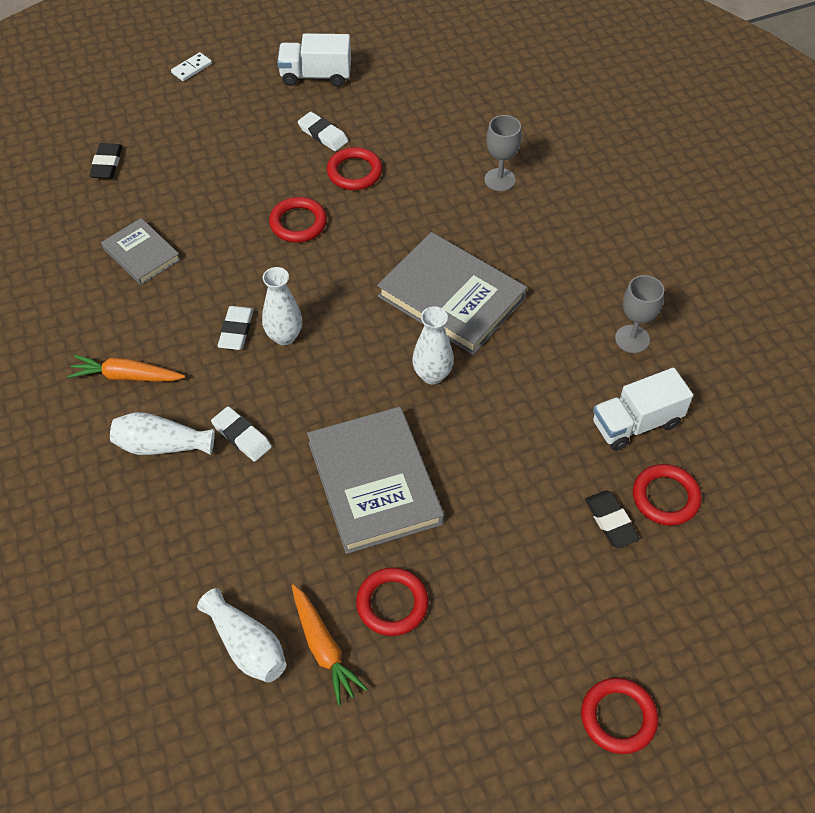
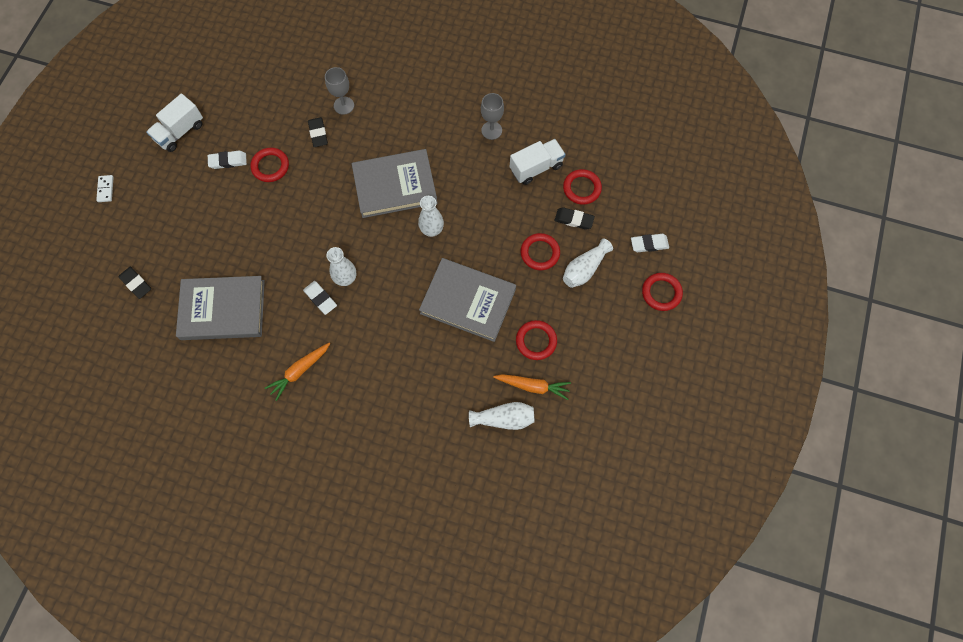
camera: 50 degrees left, 15 degrees up
(141, 254) = (223, 310): grey book -> grey book, size x1.78
(161, 445) = (359, 382): white vase -> white vase (584, 269)
(242, 436) = (388, 341): white eraser -> white eraser (649, 244)
(298, 223) = (278, 218): red ring -> red ring (540, 253)
(439, 183) = (318, 133): none -> black eraser
(636, 423) = (536, 168): white truck -> white truck turned 135 degrees counterclockwise

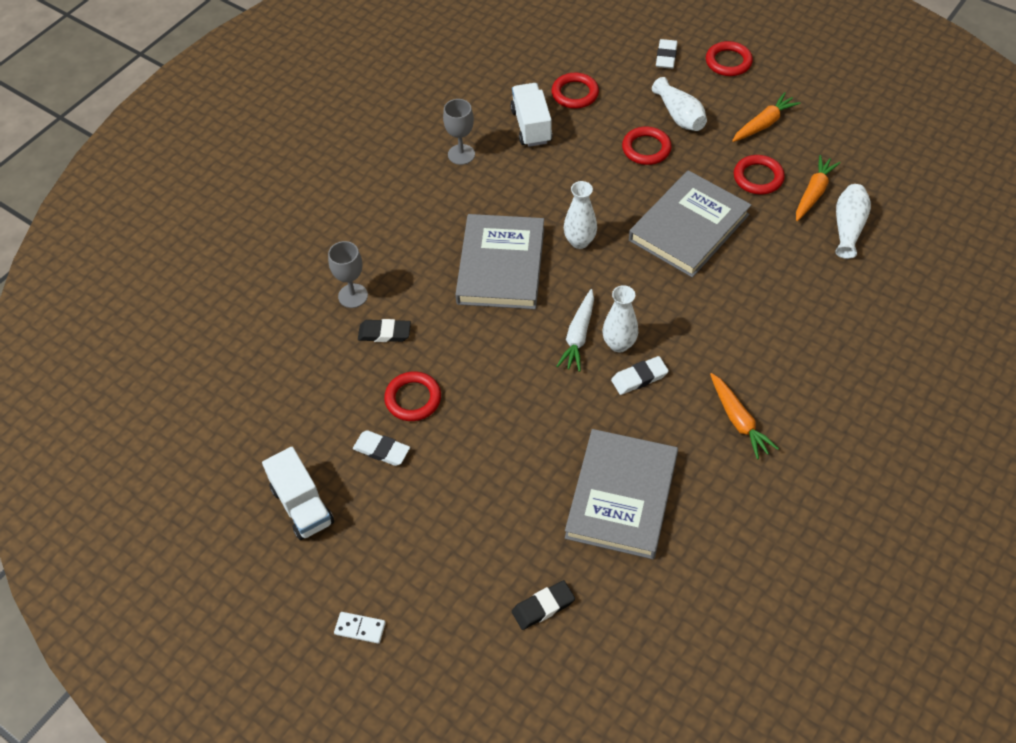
camera: 70 degrees left, 15 degrees down
(228, 161) = (381, 450): white eraser -> white eraser turned 75 degrees counterclockwise
(346, 251) = (578, 335): none -> white carrot
(574, 220) = (613, 110): black eraser -> none
(597, 334) = (763, 124): none -> orange carrot

